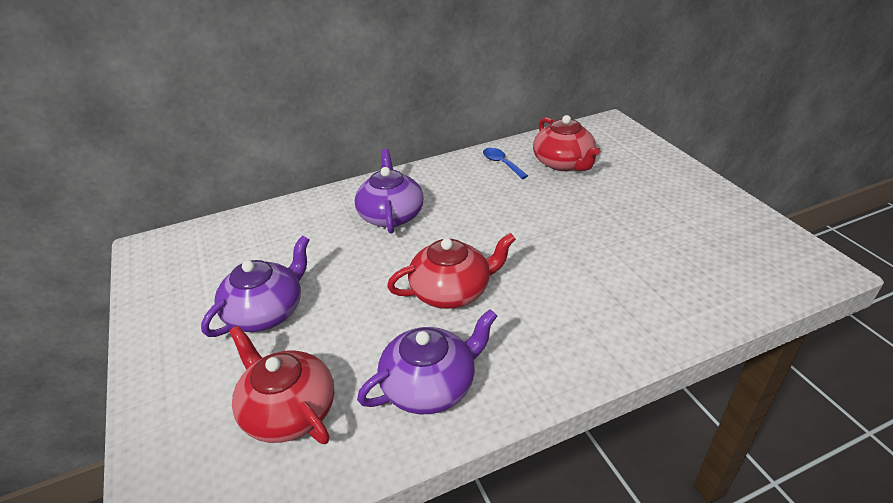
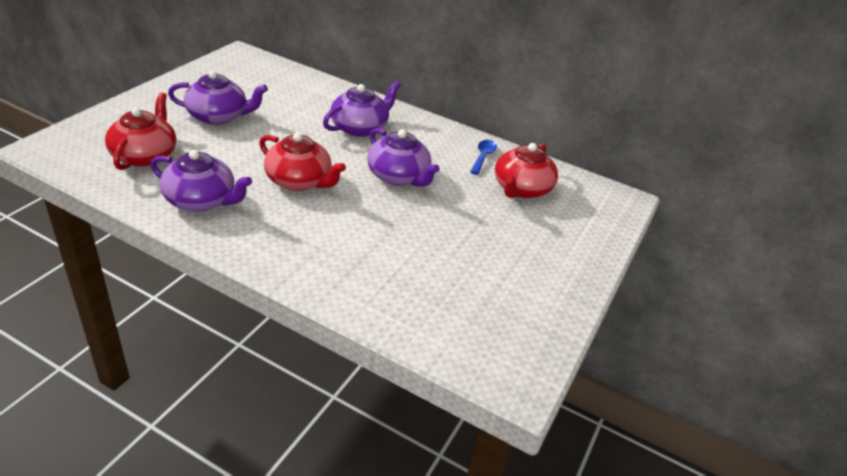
camera: 45 degrees right, 0 degrees up
(495, 222) = (399, 176): none -> purple teapot

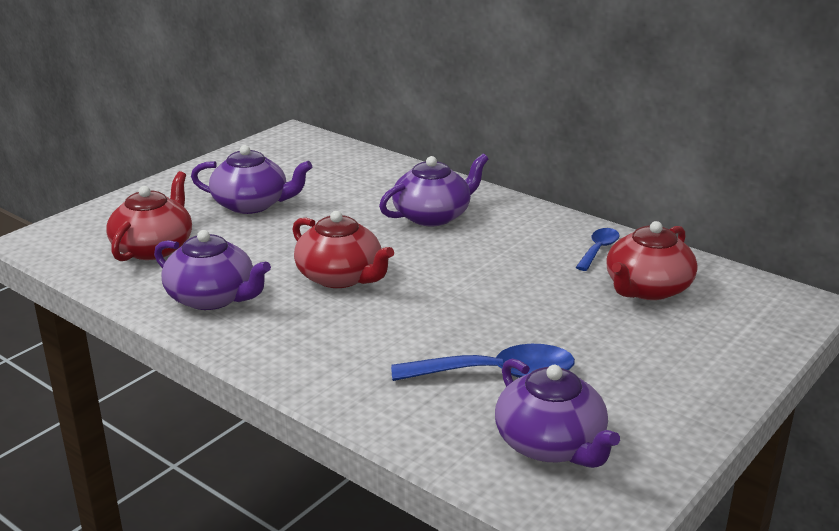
camera: 15 degrees right, 10 degrees down
(399, 176) = (474, 272): purple teapot -> purple teapot (551, 444)
(429, 262) = (497, 374): none -> blue spoon

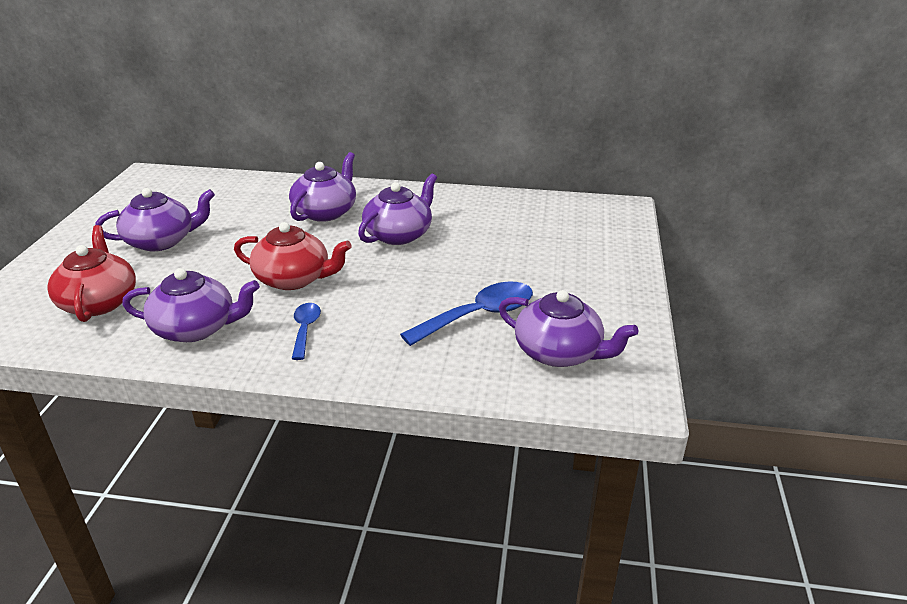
camera: 30 degrees left, 5 degrees up
(489, 261) = (399, 234): none -> purple teapot
(598, 249) = (468, 206): blue spoon -> blue spoon (305, 329)
(647, 288) = (523, 224): red teapot -> none

